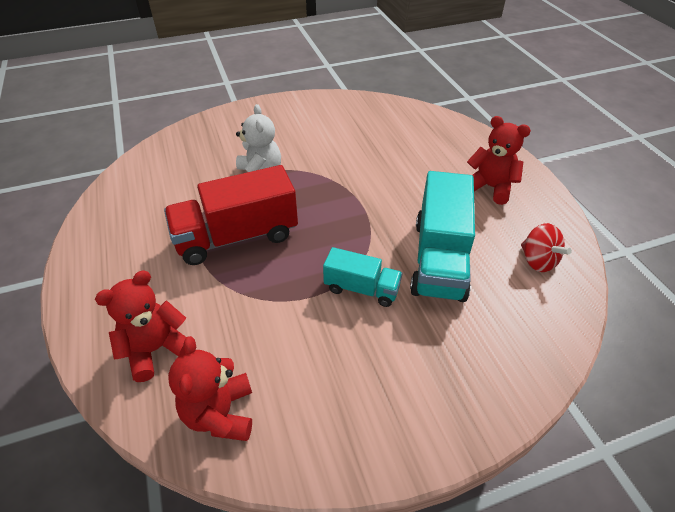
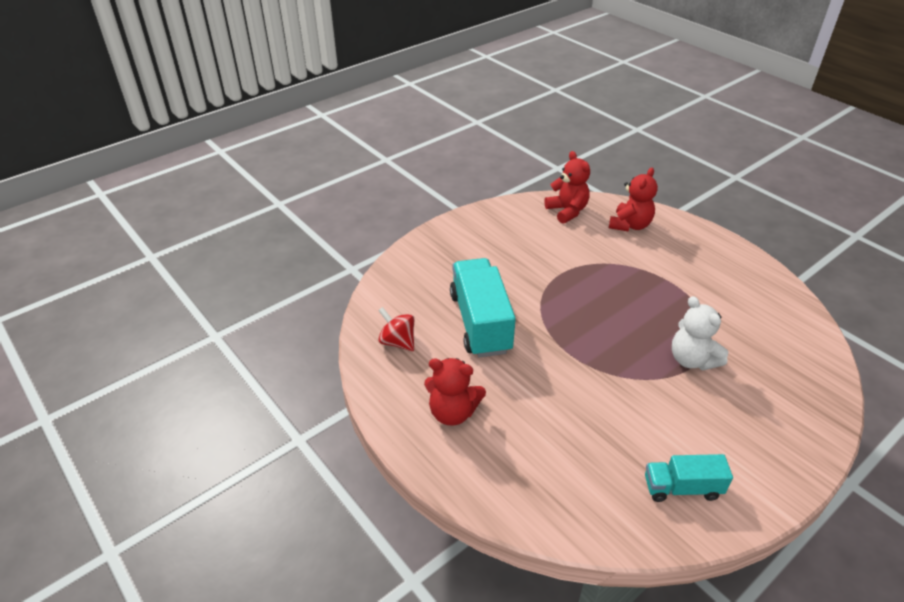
camera: 160 degrees right, 5 degrees down
(237, 236) = (652, 298): red truck -> none
(361, 288) = (529, 286): turquoise truck -> turquoise truck (682, 488)

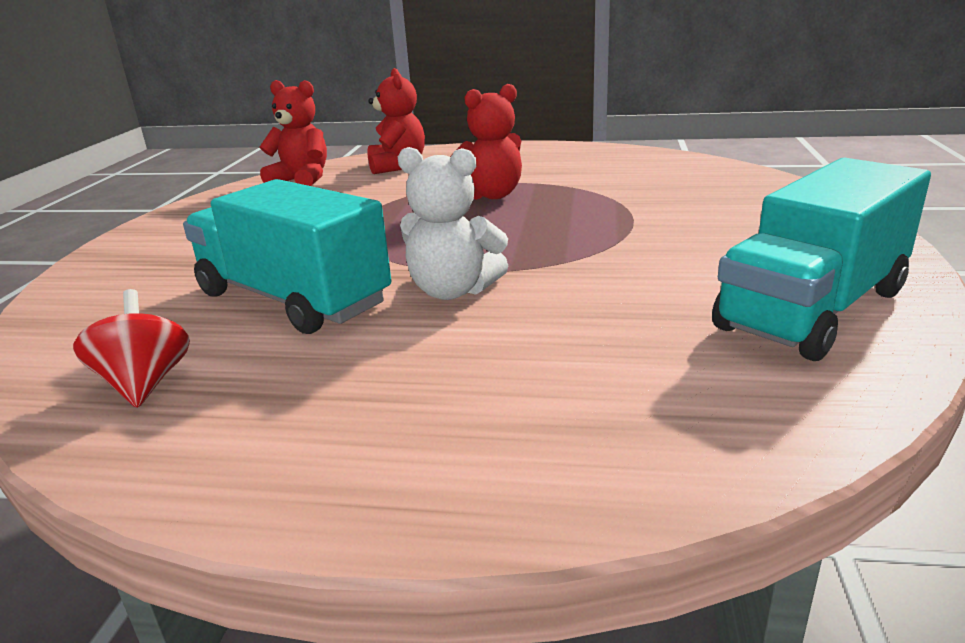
camera: 40 degrees left, 15 degrees down
(397, 342) = (145, 383): red spinning top -> red spinning top turned 75 degrees clockwise
(452, 412) = (372, 414): red teddy bear -> red teddy bear (490, 195)
(682, 488) = (812, 309): turquoise truck -> turquoise truck, size x1.79
(692, 360) = (624, 217): white teddy bear -> white teddy bear (453, 291)

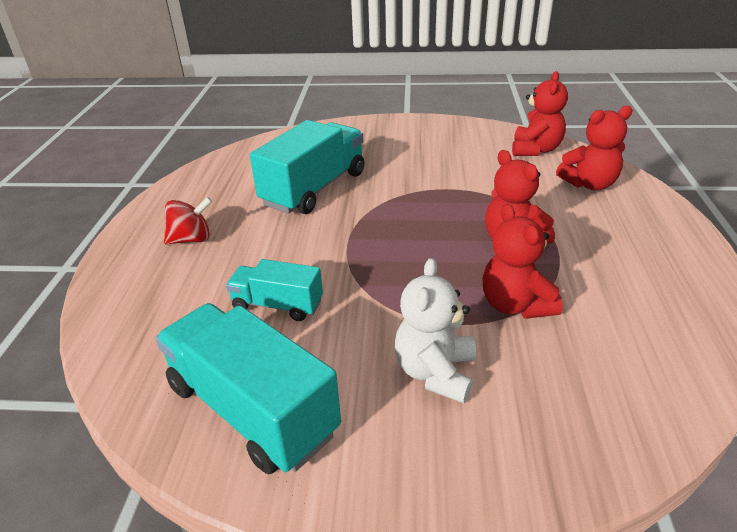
camera: 85 degrees right, 10 degrees up
(145, 383) = (236, 171): red spinning top -> red spinning top (191, 239)
(453, 291) = (316, 240): white teddy bear -> white teddy bear (435, 372)
(601, 198) = (515, 305): none -> red teddy bear
(611, 308) = (277, 305): none -> turquoise truck

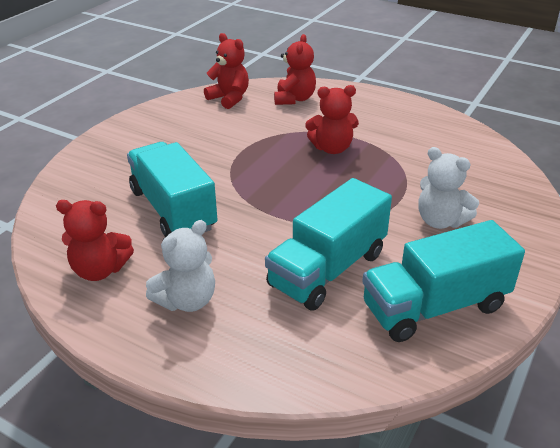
camera: 65 degrees left, 0 degrees up
(191, 239) = (187, 300): red spinning top -> white teddy bear
(277, 305) = (327, 269): turquoise truck -> turquoise truck, size x1.79
(515, 305) = (398, 172): red teddy bear -> red teddy bear (100, 270)

